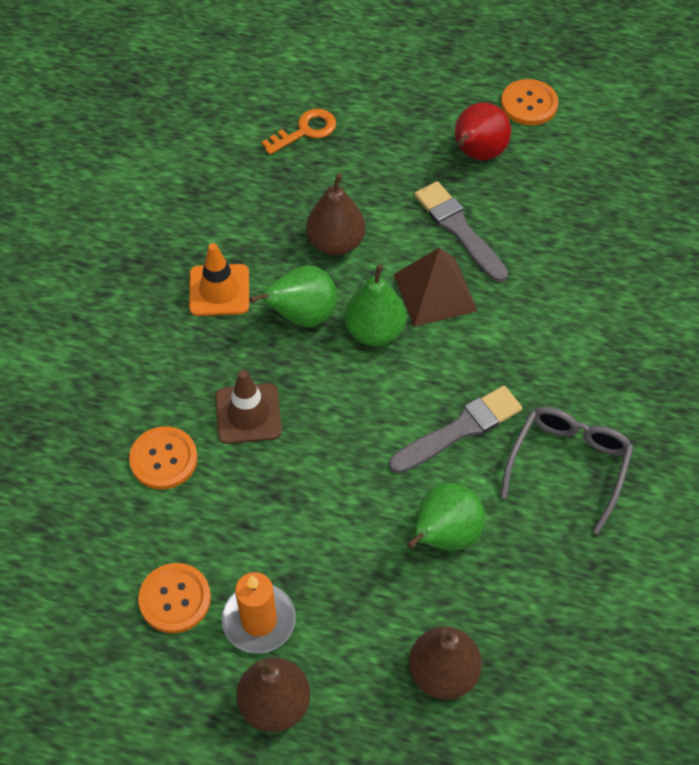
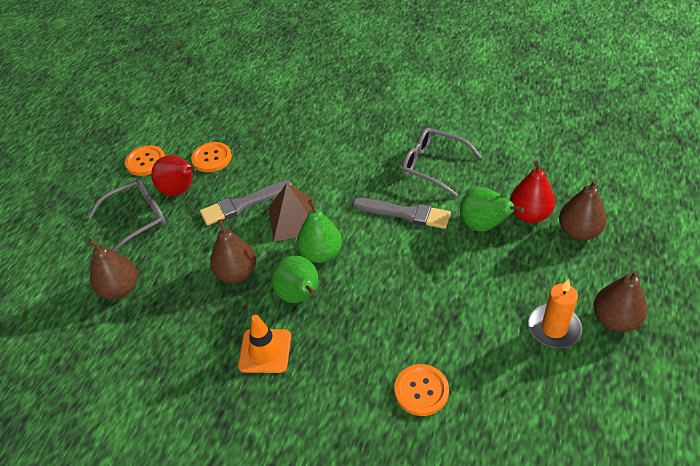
camera: 80 degrees left, 10 degrees down
(175, 599) = (542, 382): orange button -> orange button (211, 158)
(248, 414) = (384, 332): brown traffic cone -> none
(305, 131) = (120, 289): orange key -> brown pear
(420, 120) = (137, 219): none -> grey glasses
(460, 430) = (405, 213): grey brush -> grey brush turned 135 degrees clockwise
(473, 602) = (529, 215): none -> red pear

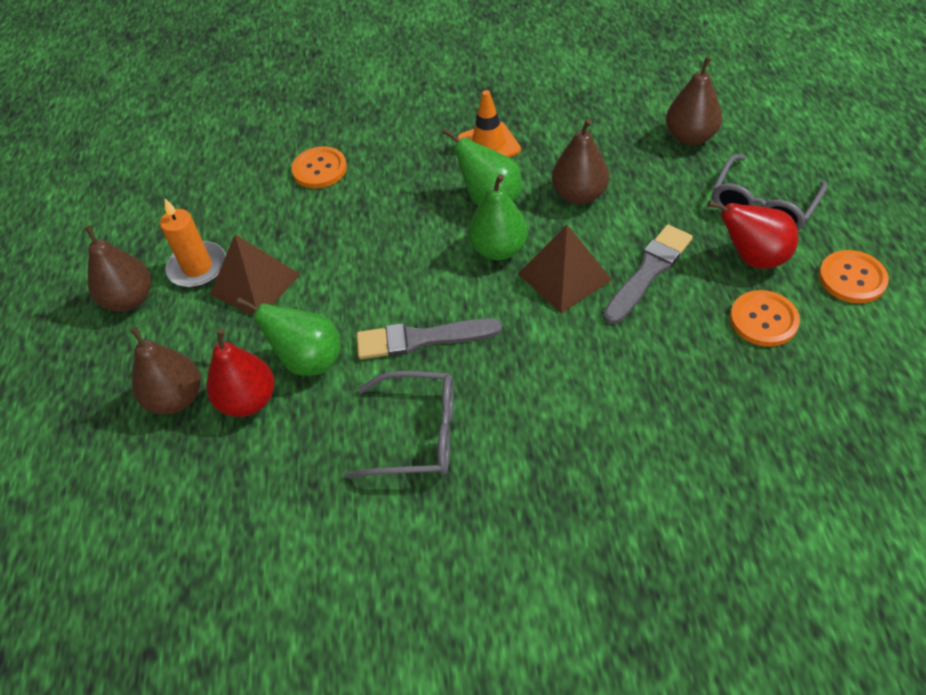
camera: 155 degrees right, 5 degrees up
(508, 294) = (255, 284): none -> brown pyramid

